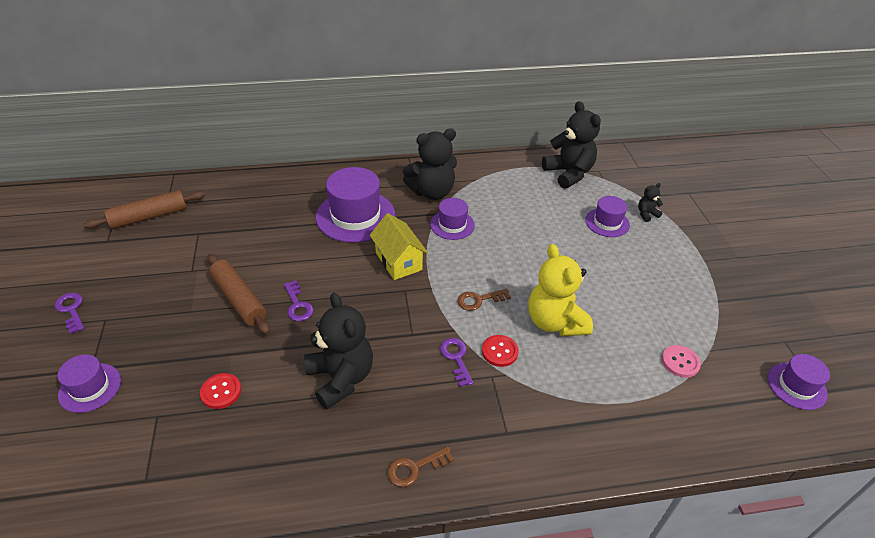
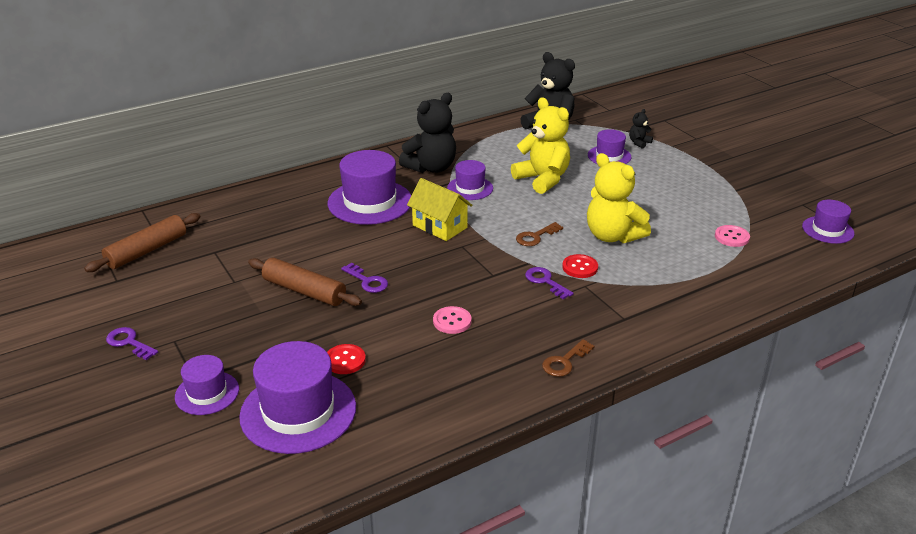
camera: 20 degrees left, 10 degrees down
(145, 438) = (298, 411): none -> purple hat
(341, 378) = (452, 321): black teddy bear -> pink button
(526, 233) = (542, 179): none -> yellow teddy bear

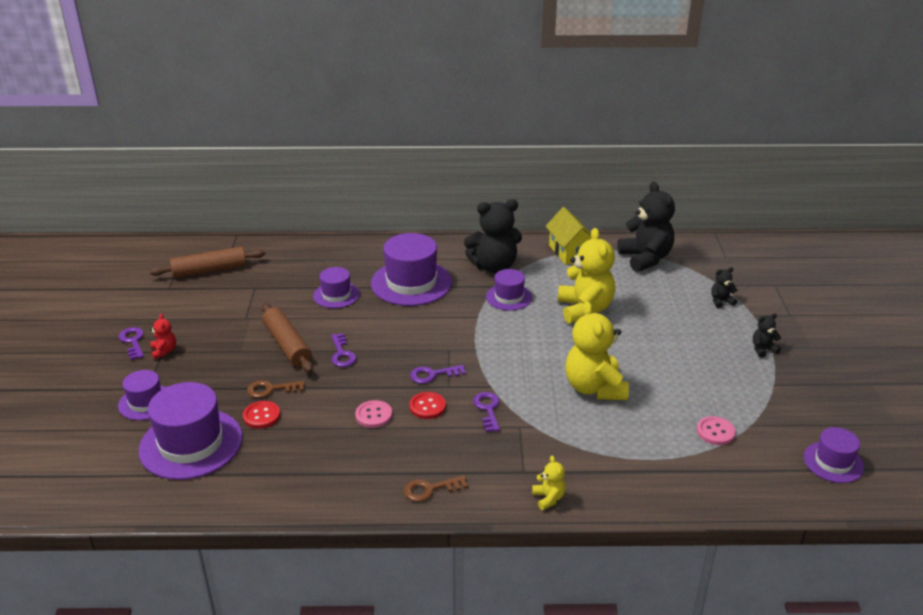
camera: 30 degrees right, 0 degrees up
(176, 339) = (164, 351): none -> red teddy bear
(439, 226) = (447, 325): yellow house -> yellow house (569, 252)
(470, 270) = (433, 375): none -> purple key
(535, 237) = (521, 364): brown key -> brown key (271, 389)
(580, 267) = (532, 407): red button -> red button (427, 406)
(609, 156) = (675, 306): purple hat -> purple hat (336, 295)
(664, 331) = (548, 498): none -> yellow teddy bear
(703, 168) = (763, 349): none -> black teddy bear

